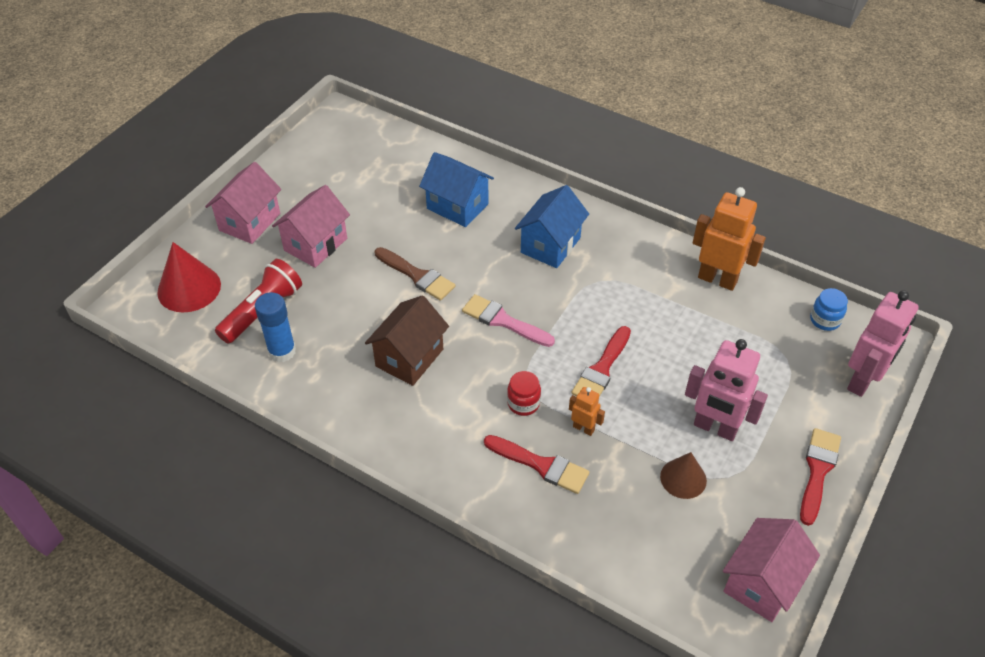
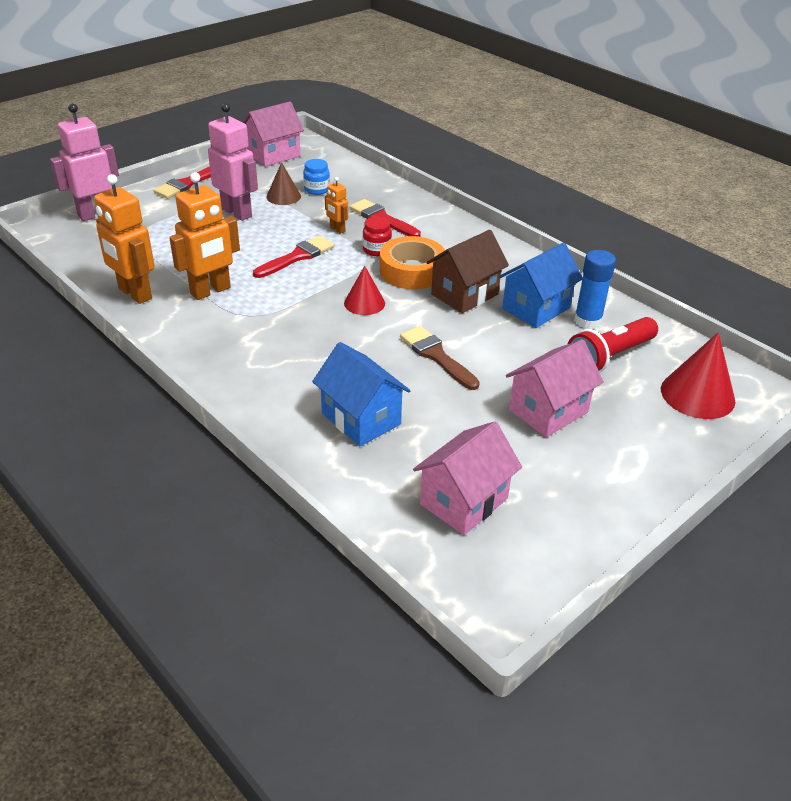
camera: 165 degrees left, 10 degrees down
(250, 222) = (634, 456): pink house -> pink house (464, 501)
(473, 379) = (412, 271): none -> orange tape
(503, 321) = (364, 303): pink brush -> red cone
(550, 245) = (276, 355): blue house -> blue house (536, 308)
(653, 300) = (211, 291): none -> orange robot
(825, 320) = (76, 250): blue jar -> blue jar (317, 189)

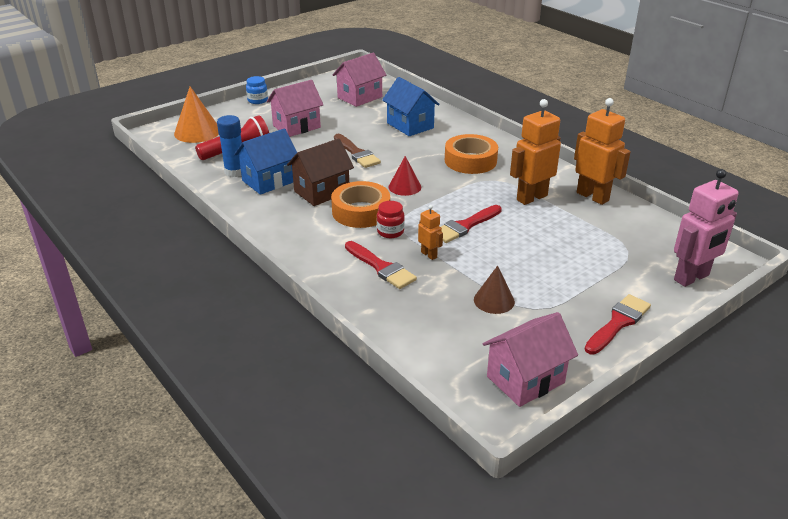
camera: 175 degrees left, 5 degrees down
(237, 212) = (540, 278): pink robot -> none
(273, 346) = (470, 161): none -> orange tape
(317, 189) = (456, 311): blue jar -> blue jar (257, 100)
(697, 394) = (197, 132): red cone -> orange cone

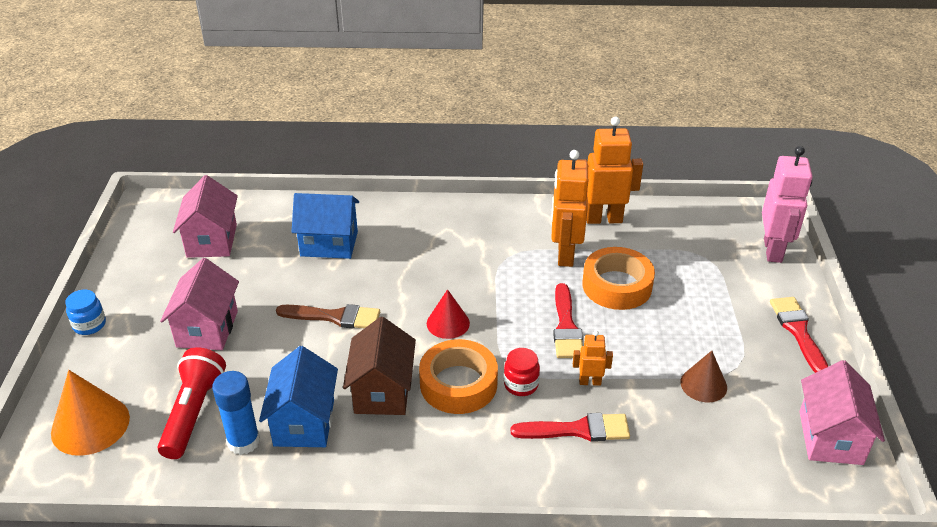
camera: 50 degrees left, 5 degrees up
(470, 161) = (453, 248): orange tape -> orange tape (617, 285)

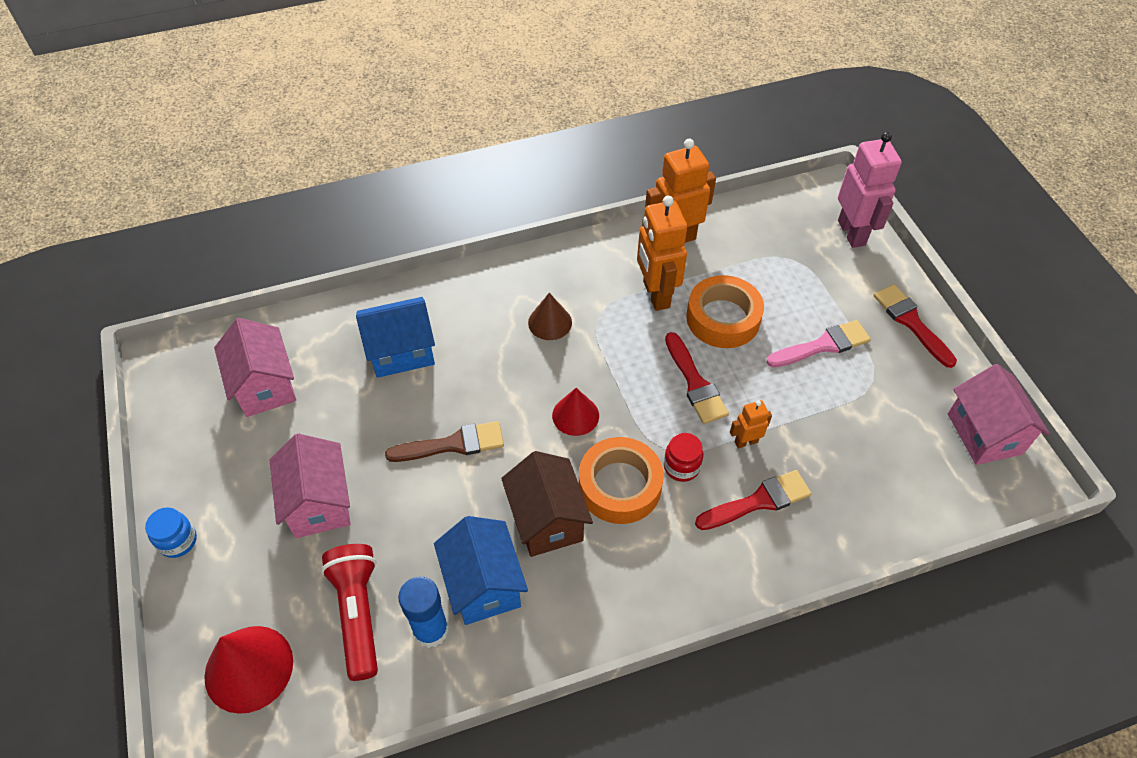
camera: 20 degrees left, 15 degrees up
(90, 425) = (249, 668): orange cone -> red cone
(701, 328) = (822, 345): none -> pink brush
(703, 384) = (851, 411): brown cone -> brown cone (550, 322)

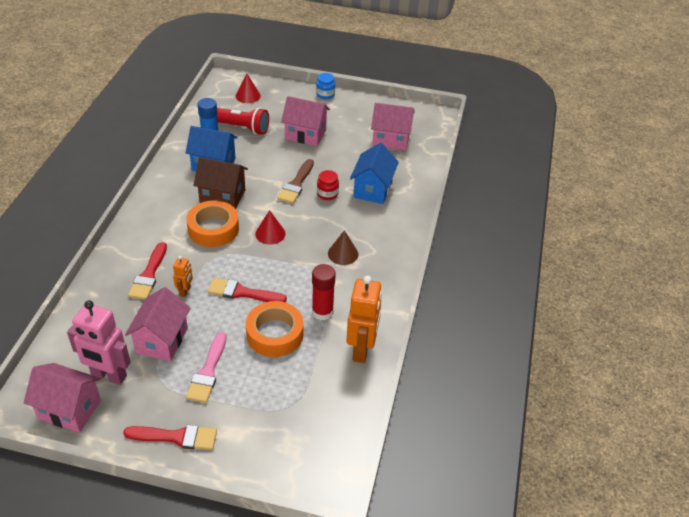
camera: 120 degrees right, 10 degrees down
(249, 668) = (248, 96): red cone -> red cone, size x0.64
(655, 294) = (322, 312): orange robot -> red glue stick
(681, 467) = (199, 257): red jar -> red jar (327, 194)
(829, 414) = (162, 340): none -> pink house
(852, 233) = (281, 464): pink robot -> pink robot (108, 376)

